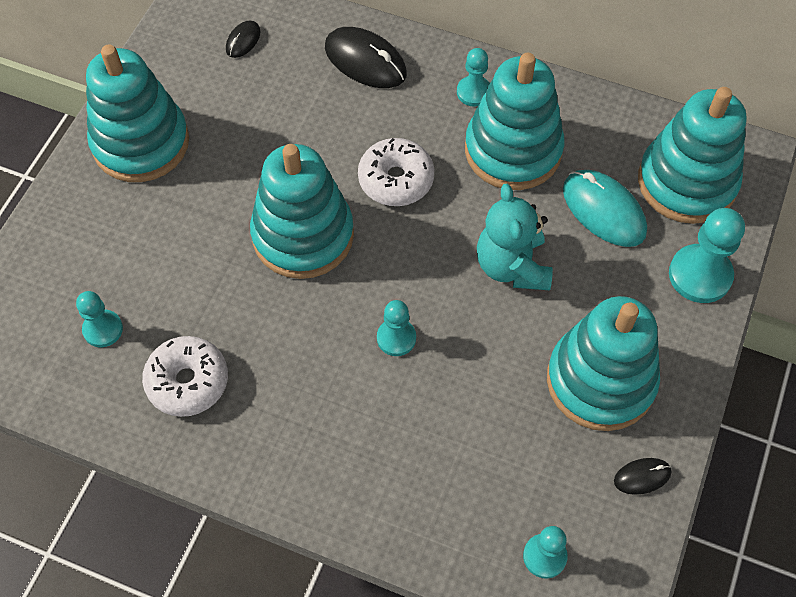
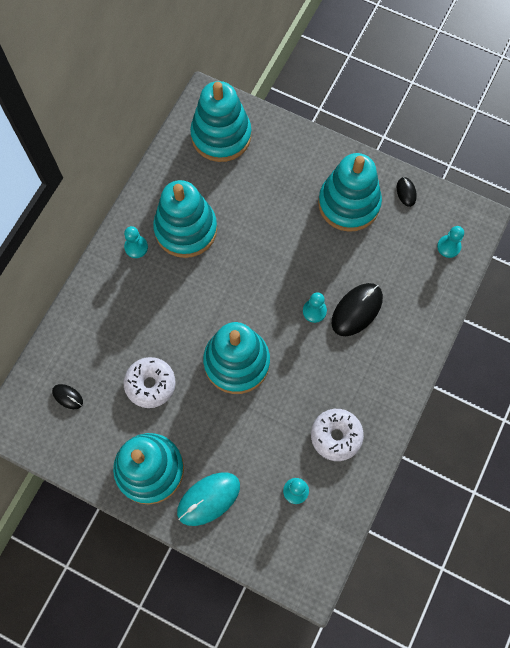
camera: 85 degrees left, 10 degrees up
(365, 61) = (99, 314): black mouse -> black mouse (356, 310)
(396, 180) = (200, 302): white donut -> white donut (150, 384)
(512, 266) = (270, 240): turquoise teddy bear -> none
(603, 210) = (236, 184): turquoise mouse -> turquoise mouse (208, 499)
(700, 275) = (285, 141): turquoise pawn -> none

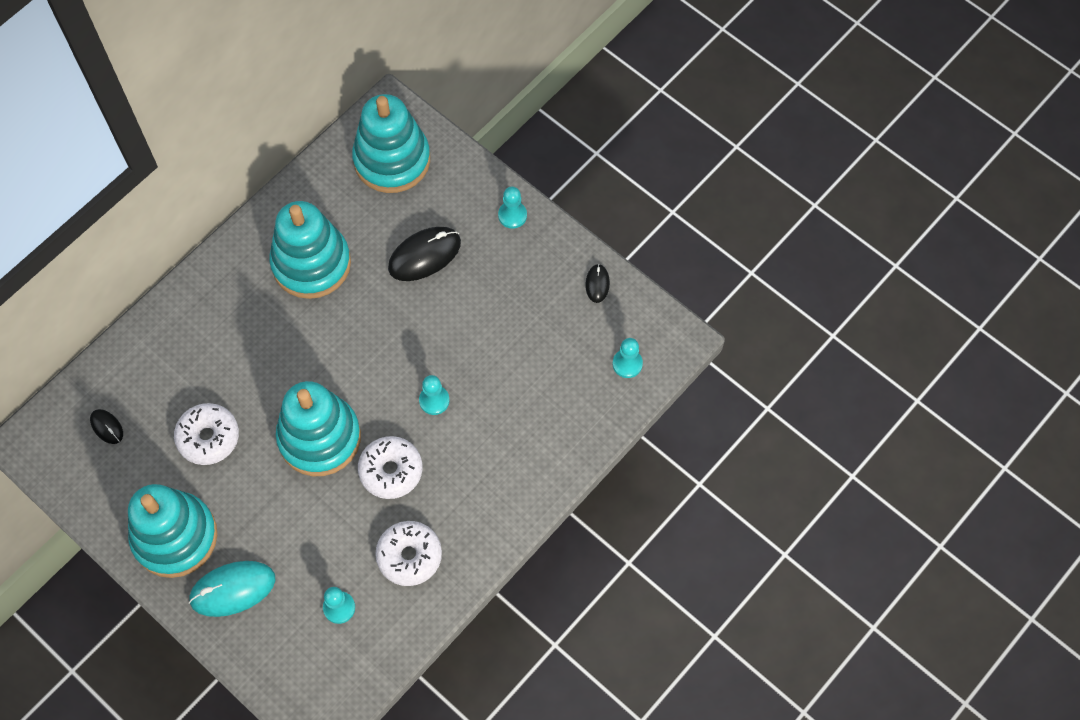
camera: 15 degrees right, 5 degrees down
(136, 247) = (245, 270): turquoise pawn -> turquoise pawn (512, 215)
(300, 373) = (391, 471): none -> white donut
(349, 203) = (521, 281): turquoise stacking toy -> none
(356, 310) = (486, 412): black mouse -> black mouse (424, 255)

